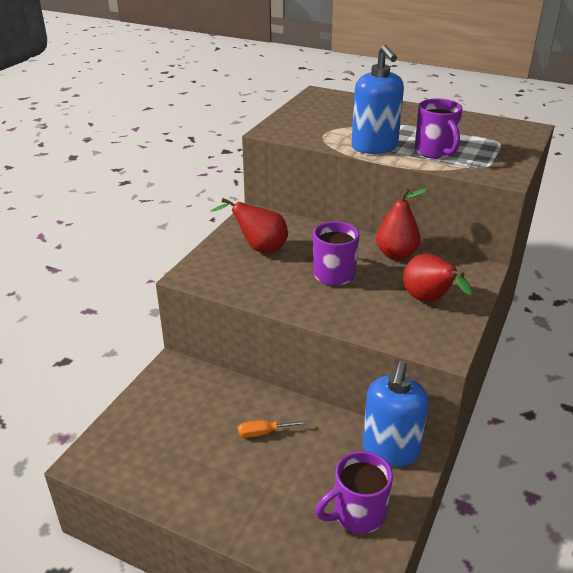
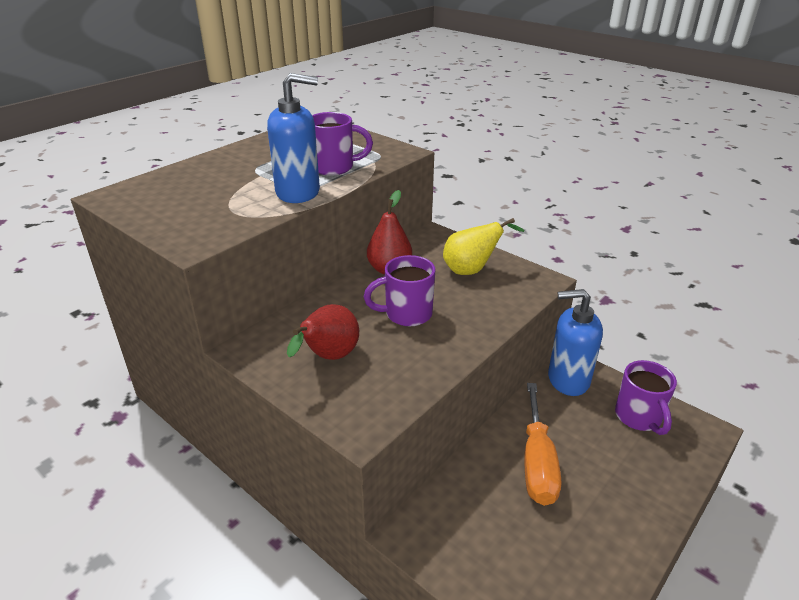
camera: 75 degrees left, 0 degrees up
(263, 433) = (537, 463): orange screwdriver -> orange screwdriver, size x2.10
(390, 450) = (568, 379): blue soap dispenser -> blue soap dispenser turned 150 degrees clockwise
(429, 301) = (472, 270): red pear -> yellow pear

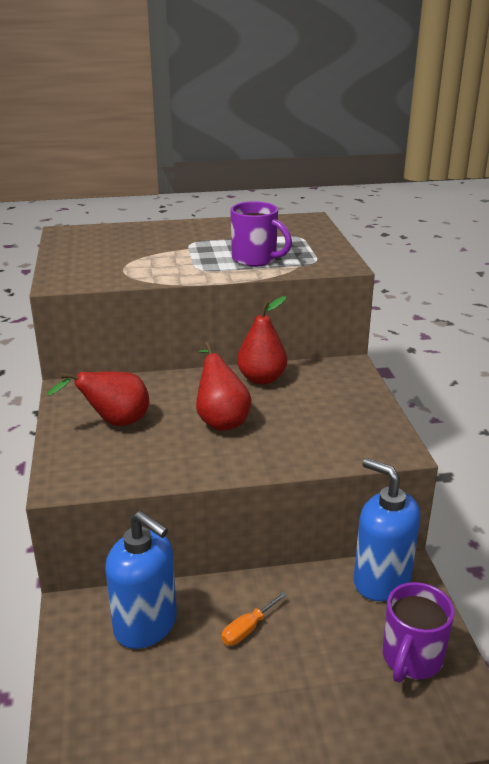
camera: 40 degrees right, 5 degrees down
(298, 192) = (192, 270): blue soap dispenser -> blue soap dispenser (146, 625)
(406, 314) = (221, 420): purple mug -> red pear
(472, 270) = (336, 411): yellow pear -> none
(537, 463) = (247, 629): orange screwdriver -> orange screwdriver, size x0.48

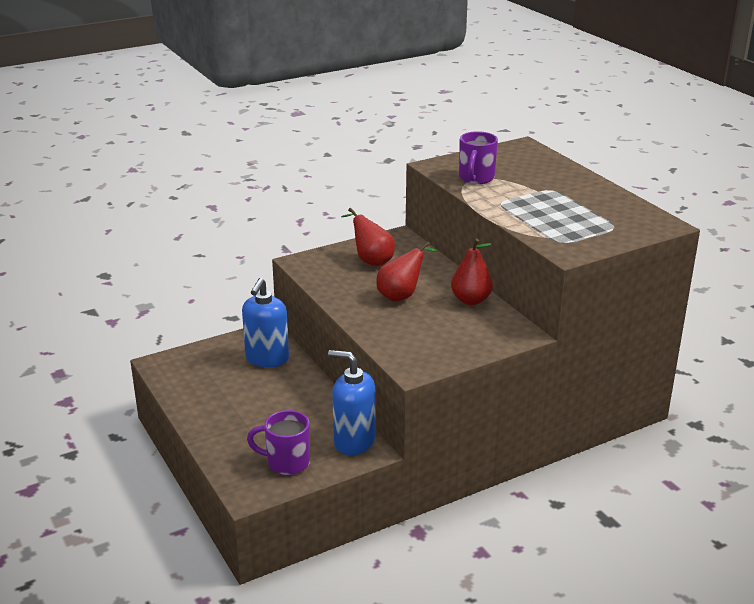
camera: 70 degrees right, 0 degrees up
(247, 629) = (281, 395): orange screwdriver -> none
(256, 260) = (540, 219): purple mug -> purple mug (476, 178)
(381, 580) = (354, 441): blue soap dispenser -> blue soap dispenser turned 90 degrees counterclockwise

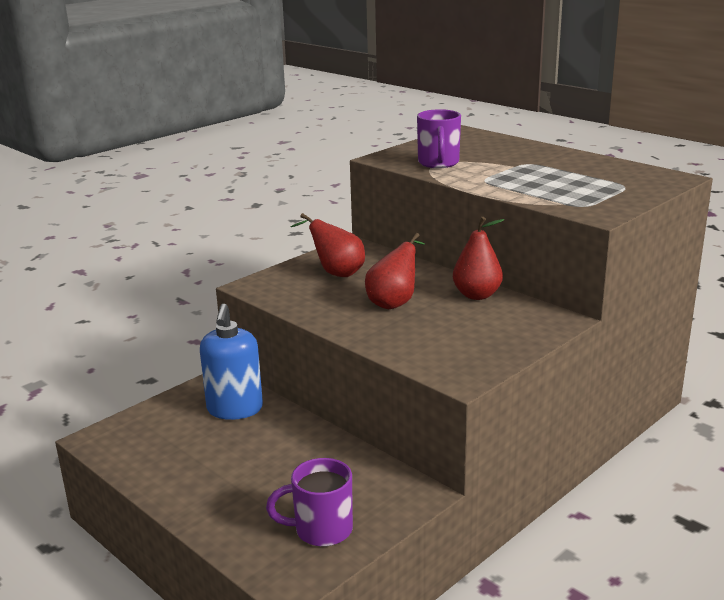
camera: 15 degrees left, 5 degrees down
(354, 441) = (393, 486): blue soap dispenser -> none

